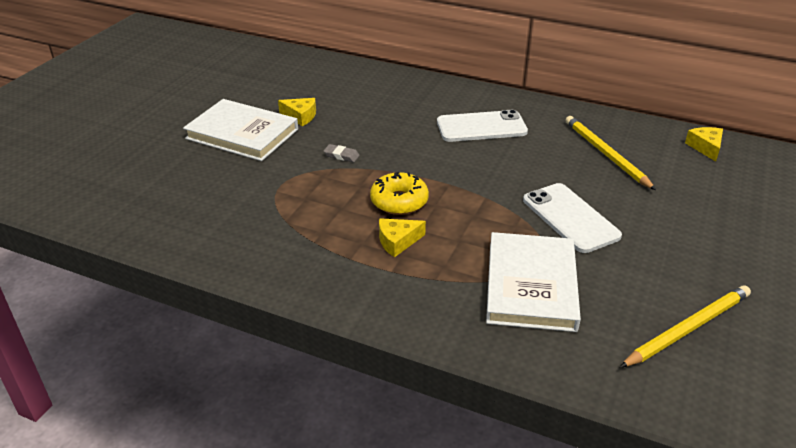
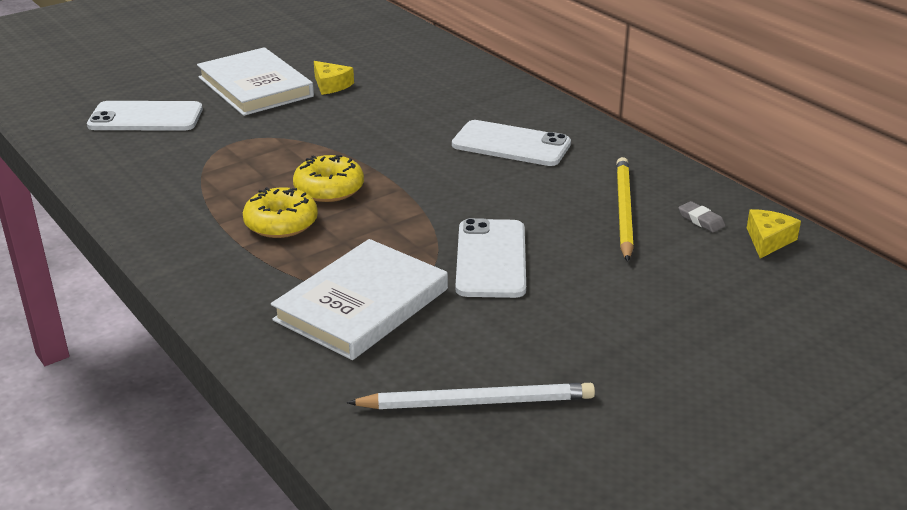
camera: 30 degrees right, 5 degrees down
(180, 187) = (146, 117): none -> white phone
(341, 155) = (325, 131): grey eraser -> grey eraser (701, 220)
(397, 241) = (281, 223): yellow cheese -> yellow donut
(688, 328) = (477, 402): yellow pencil -> white pencil

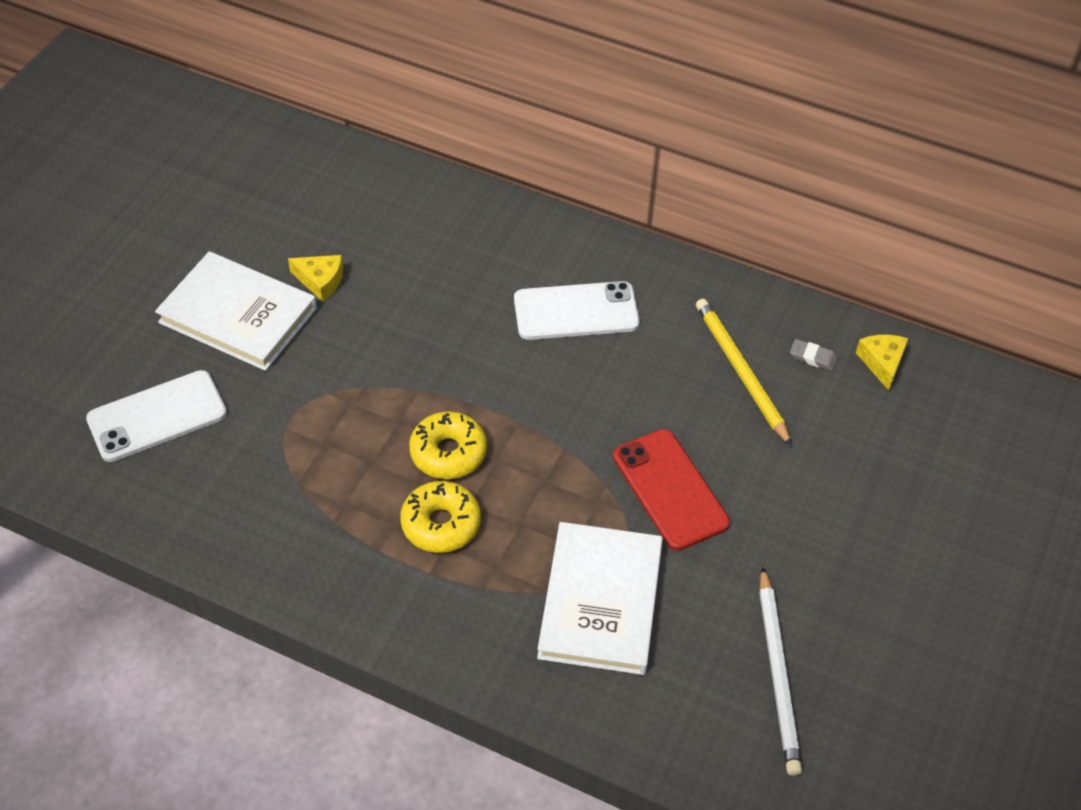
camera: 30 degrees left, 20 degrees up
(477, 402) = (778, 674): white pencil -> white pencil turned 120 degrees clockwise
(491, 259) = (670, 489): white phone -> red phone

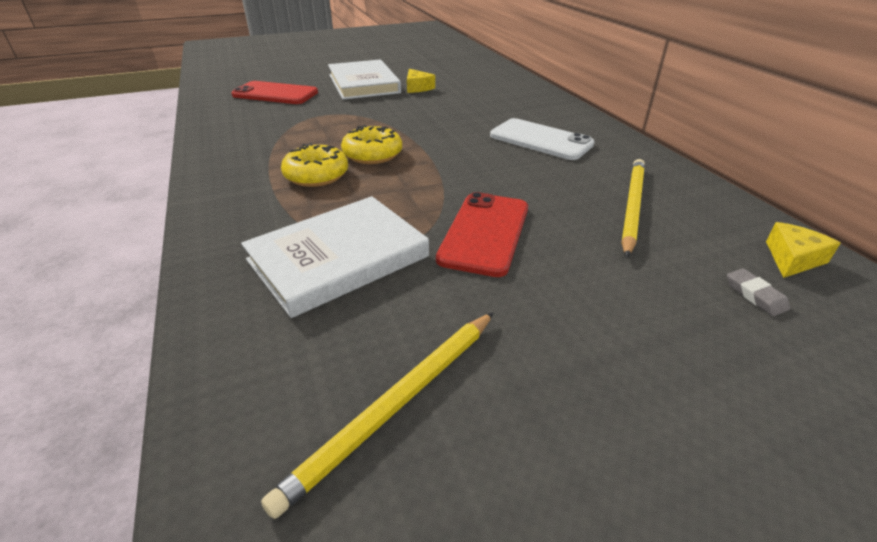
camera: 45 degrees right, 15 degrees down
(157, 416) = (275, 94): white phone -> red phone
(778, 674) = (396, 404): white pencil -> yellow pencil
(813, 357) = (714, 226): grey eraser -> grey eraser (755, 295)

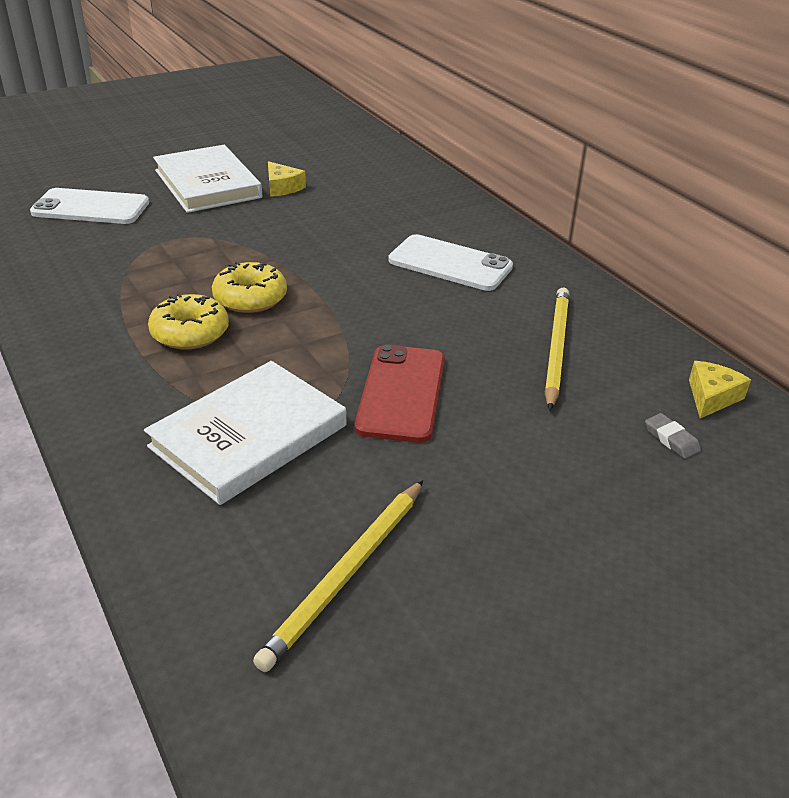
camera: 10 degrees left, 0 degrees up
(275, 94) = (91, 208): red phone -> white phone

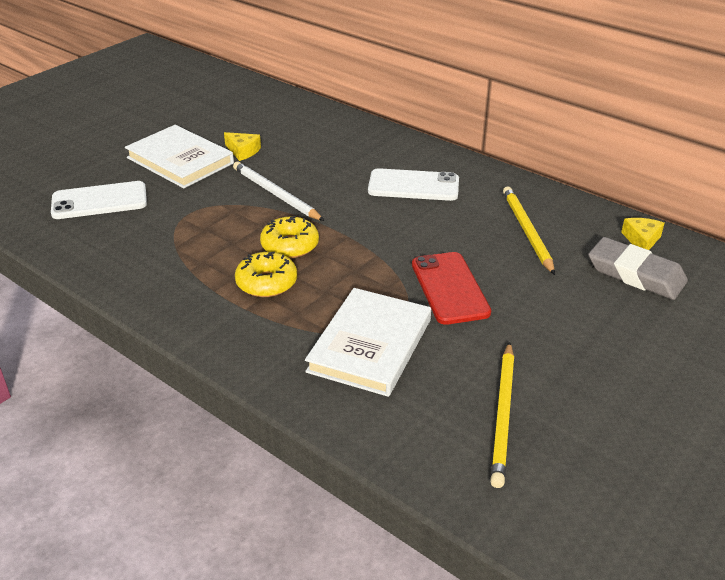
camera: 20 degrees left, 0 degrees up
(280, 239) = (275, 194): none -> white pencil
(671, 439) = (635, 274): grey eraser -> grey eraser, size x2.41

